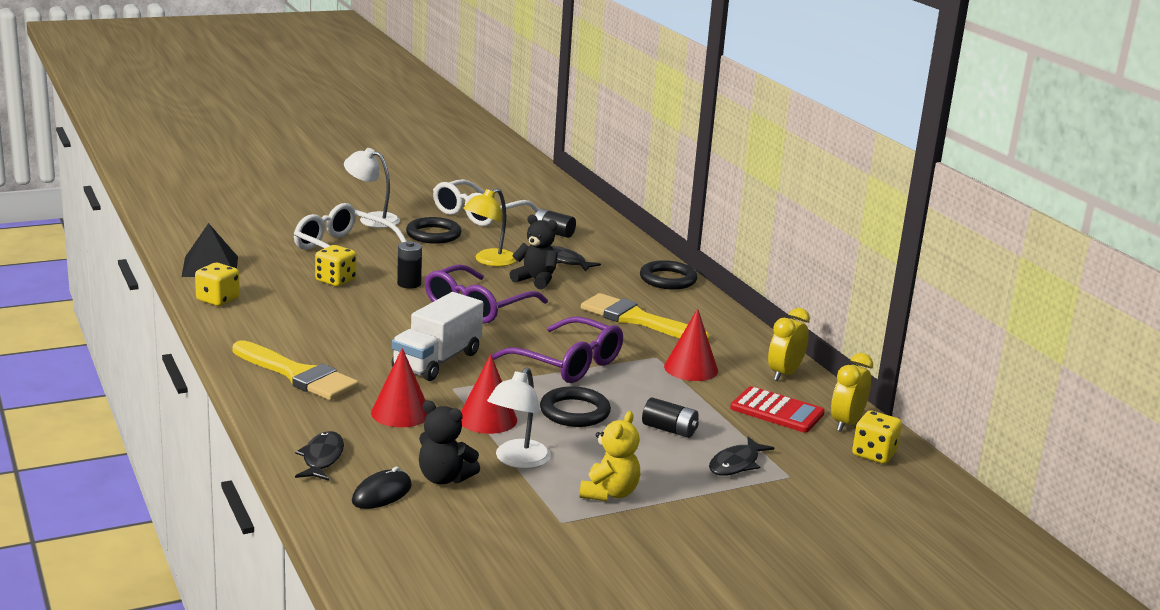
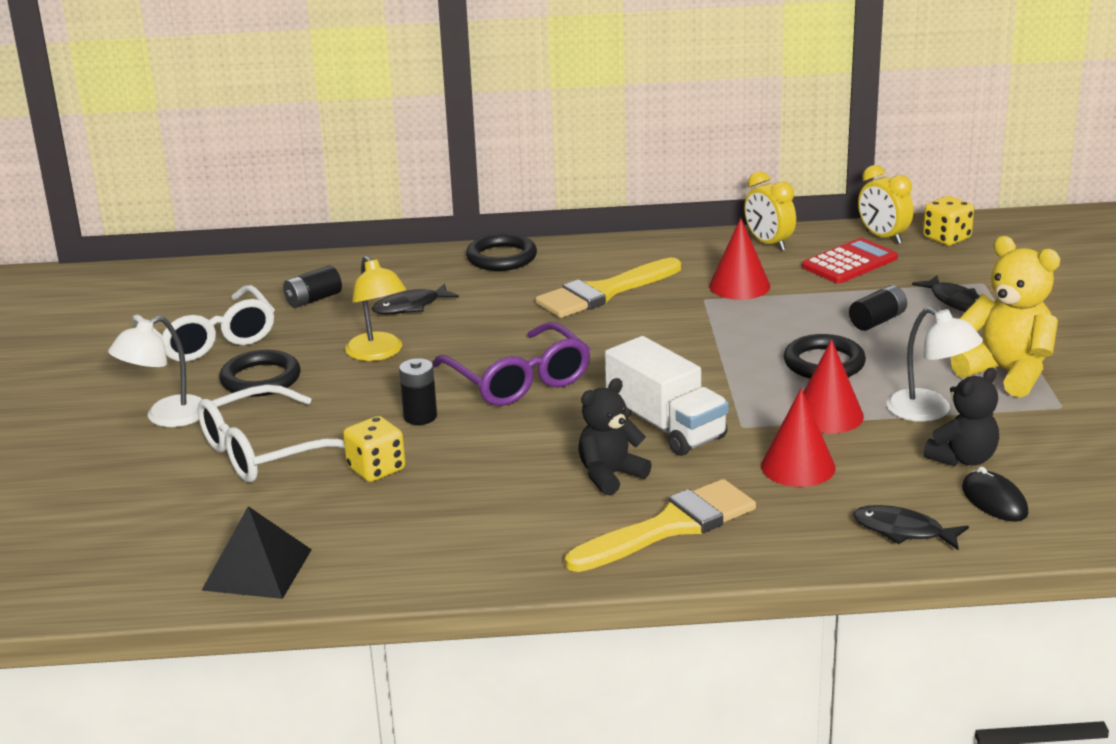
camera: 65 degrees left, 5 degrees up
(218, 299) = (390, 571): yellow dice -> none
(535, 280) = (458, 333): black teddy bear -> black teddy bear (610, 476)
(567, 363) = (702, 349): purple glasses -> none
(609, 493) = (1007, 373): yellow teddy bear -> yellow teddy bear, size x1.50

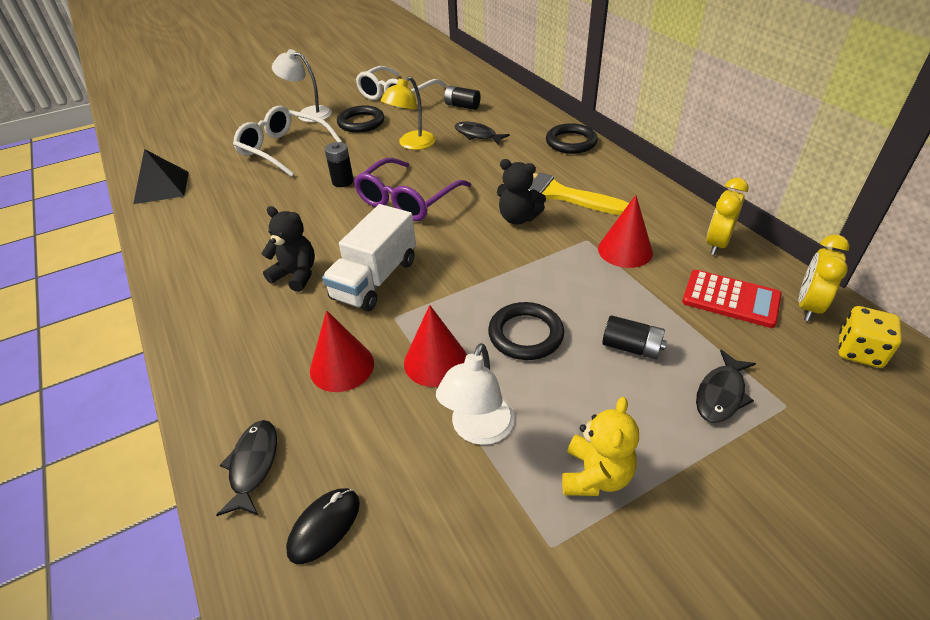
camera: 65 degrees right, 15 degrees up
(376, 469) = (276, 187): yellow dice -> none
(670, 526) = (233, 323): yellow brush -> none
(963, 459) = (398, 480): black teddy bear -> black teddy bear (518, 218)
(1007, 373) = (595, 476): yellow teddy bear -> yellow teddy bear, size x0.67

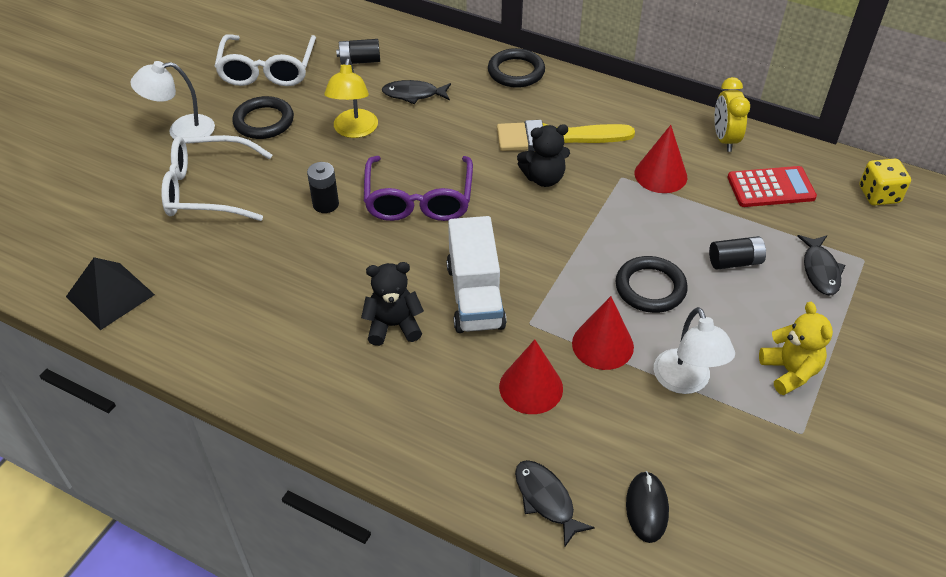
camera: 35 degrees left, 5 degrees up
(808, 306) = (825, 171): yellow clock -> none

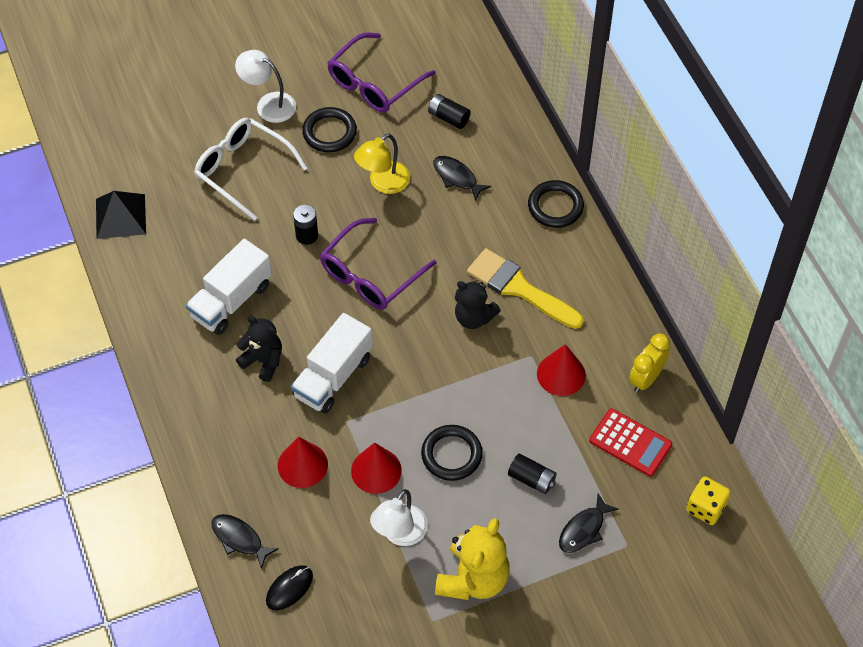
camera: 40 degrees right, 10 degrees up
(267, 70) = (374, 83): white glasses -> purple glasses
(306, 296) = (231, 300): none -> white truck
(546, 500) = (239, 539): black fish -> black fish turned 60 degrees counterclockwise
(789, 372) = (473, 579): yellow teddy bear -> yellow teddy bear, size x1.50

